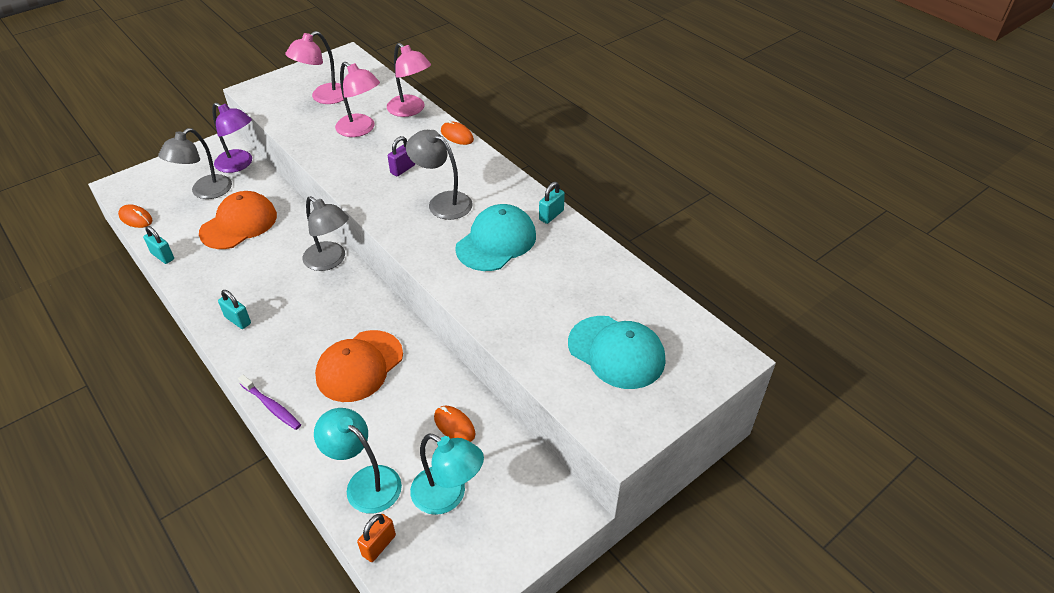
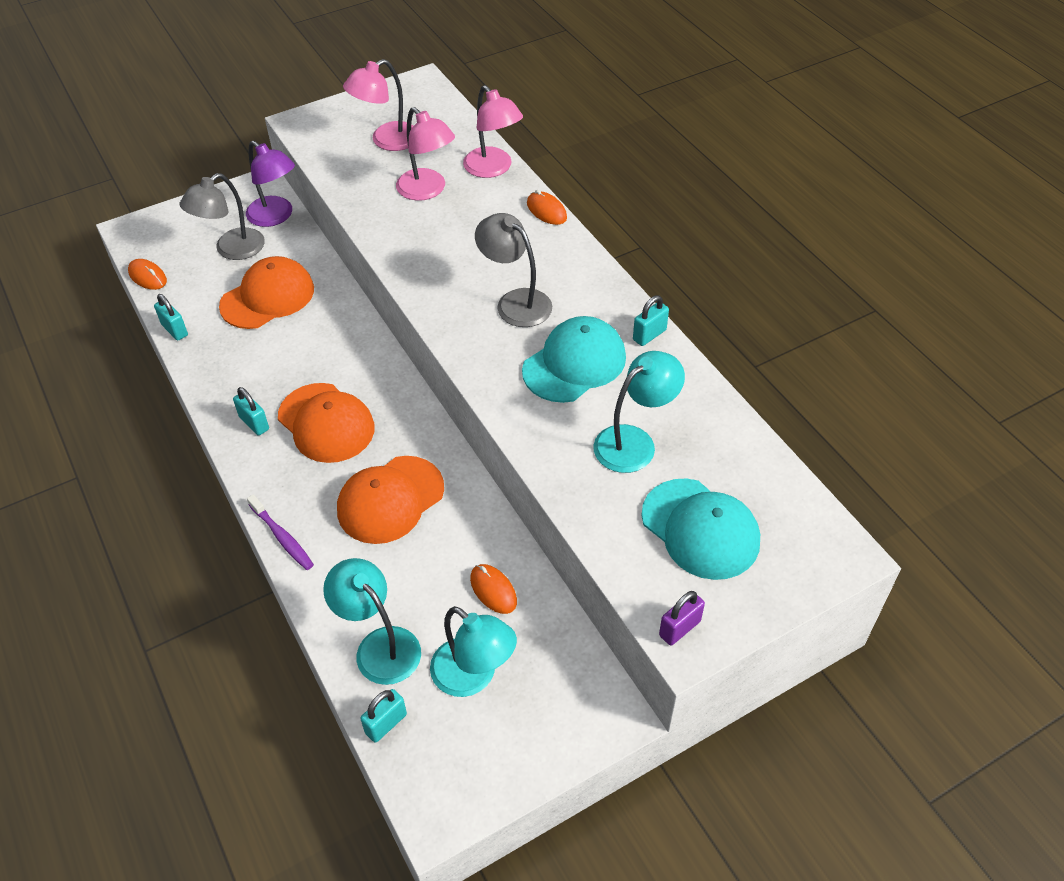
camera: 10 degrees right, 5 degrees up
(298, 313) = (326, 423): none -> orange cap
(330, 261) = (371, 359): grey lamp -> none
(379, 545) = (386, 724): orange padlock -> turquoise padlock
(403, 169) = (472, 251): purple padlock -> purple padlock (679, 628)
(553, 293) = (634, 442): none -> turquoise lamp

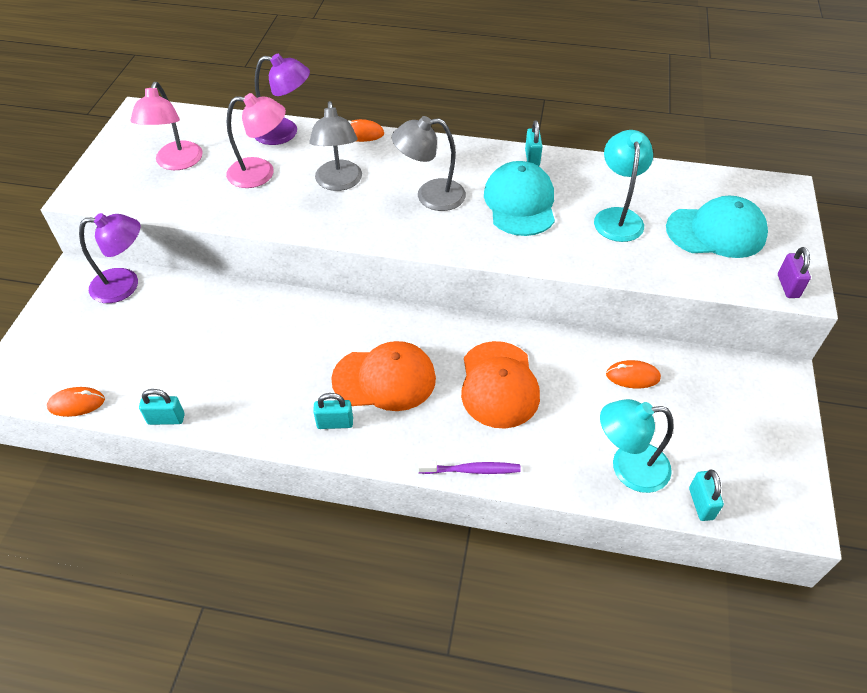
camera: 50 degrees left, 0 degrees up
(232, 250) = (124, 332): grey lamp -> grey lamp (339, 183)
(268, 297) = (208, 339): orange cap -> none
(473, 676) = (697, 430): turquoise lamp -> none
(493, 169) = (285, 132): pink lamp -> purple lamp

